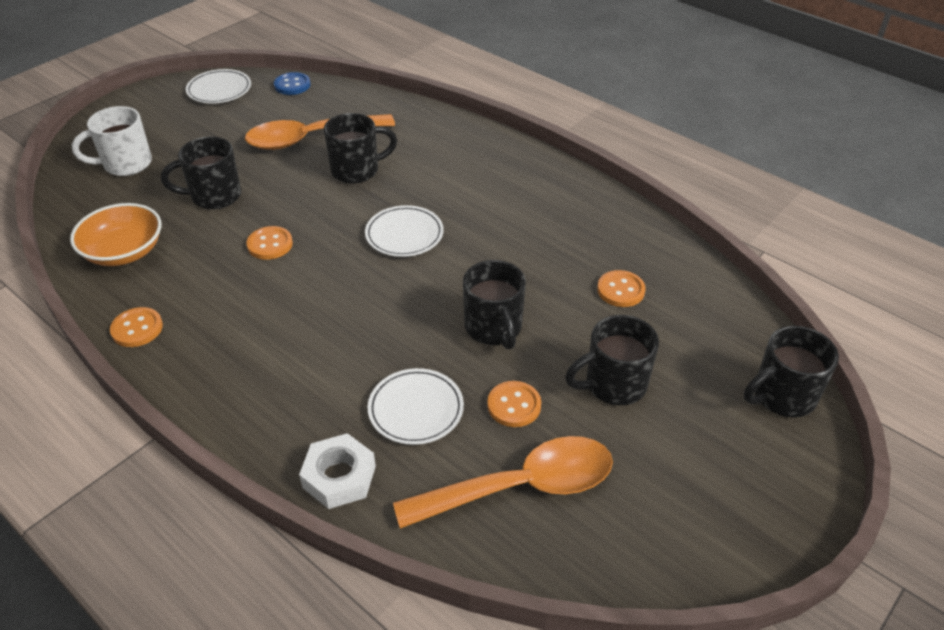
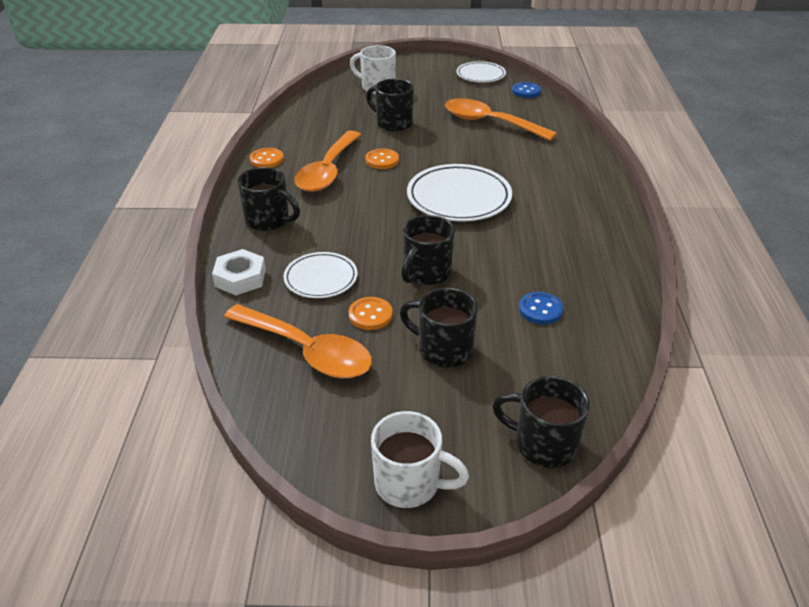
camera: 50 degrees right, 5 degrees down
(124, 252) = (314, 124): orange bowl -> none
(232, 294) = (328, 171): none -> orange spoon
(357, 170) = (488, 152): black mug -> black mug (269, 221)
(404, 234) = (459, 198): white plate -> white plate, size x1.64
(620, 290) = (540, 309): orange button -> blue button
(764, 514) = (409, 484): none -> white mug

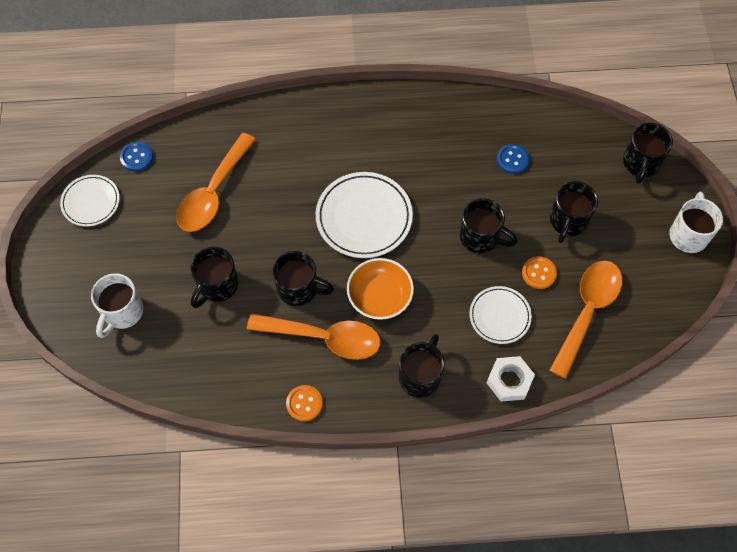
camera: 95 degrees left, 25 degrees up
(364, 202) = (380, 296): none -> orange bowl
(382, 160) = (299, 289): orange button -> black mug

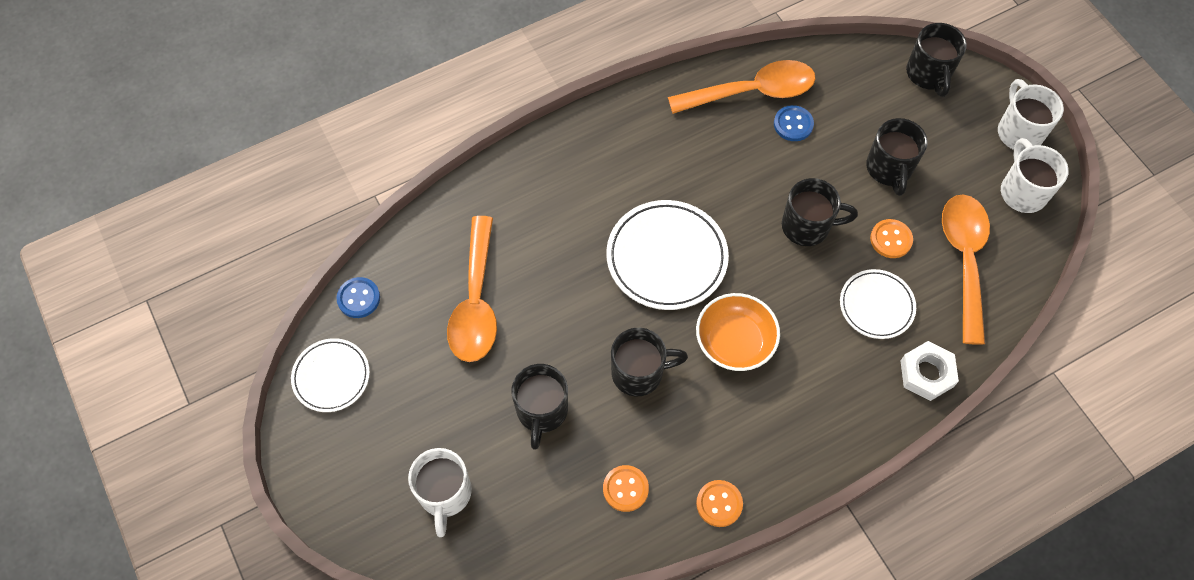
camera: 25 degrees left, 0 degrees up
(245, 364) = (625, 489): none -> orange button
(324, 338) = (699, 416): orange spoon -> orange spoon (752, 92)
(420, 376) = (829, 412): black mug -> none
(664, 280) = (1022, 191): none -> white mug

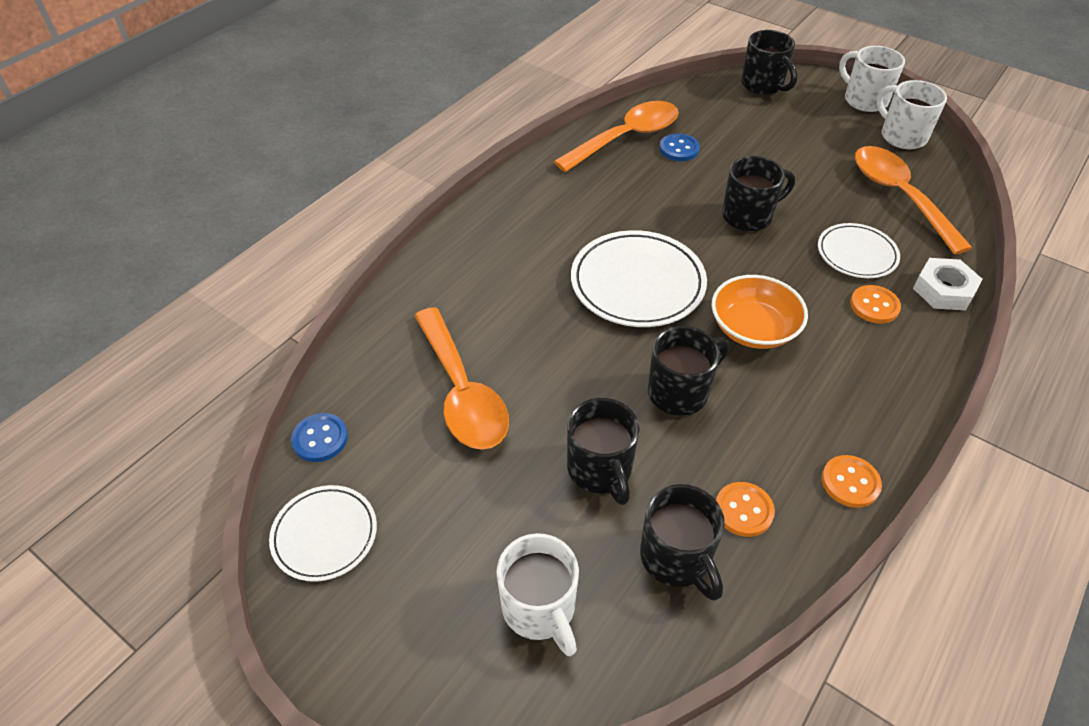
camera: 25 degrees left, 15 degrees down
(889, 169) = (784, 154): black mug -> black mug (676, 558)
(891, 239) = (827, 202): orange button -> orange button (874, 306)

